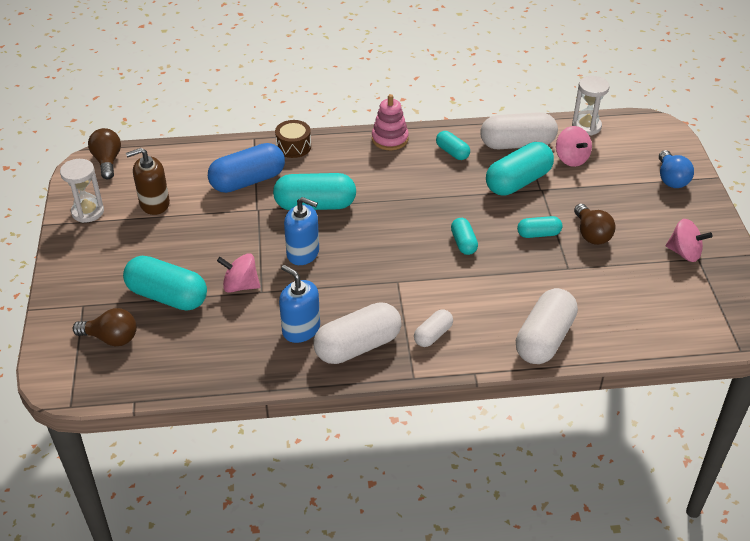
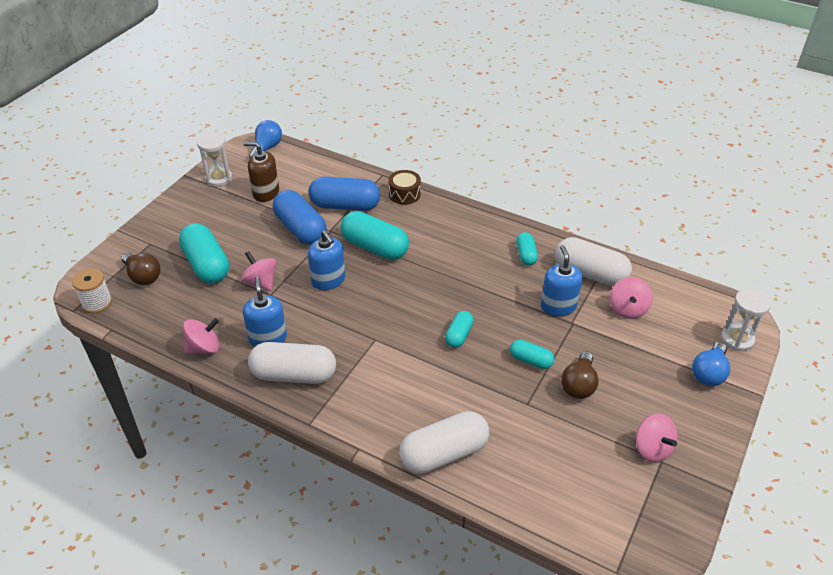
camera: 35 degrees right, 0 degrees up
(89, 386) = (97, 303): none -> white spool
(107, 161) = (266, 148): brown light bulb -> blue light bulb
(227, 221) = (300, 229): none -> blue capsule
(248, 368) = (204, 348): none -> pink spinning top
(390, 139) = (485, 221): pink stacking toy -> none
(433, 335) = (358, 398): white capsule -> none
(518, 181) = (558, 306): turquoise capsule -> blue soap dispenser
(586, 126) = (671, 287): white hourglass -> white hourglass (737, 339)

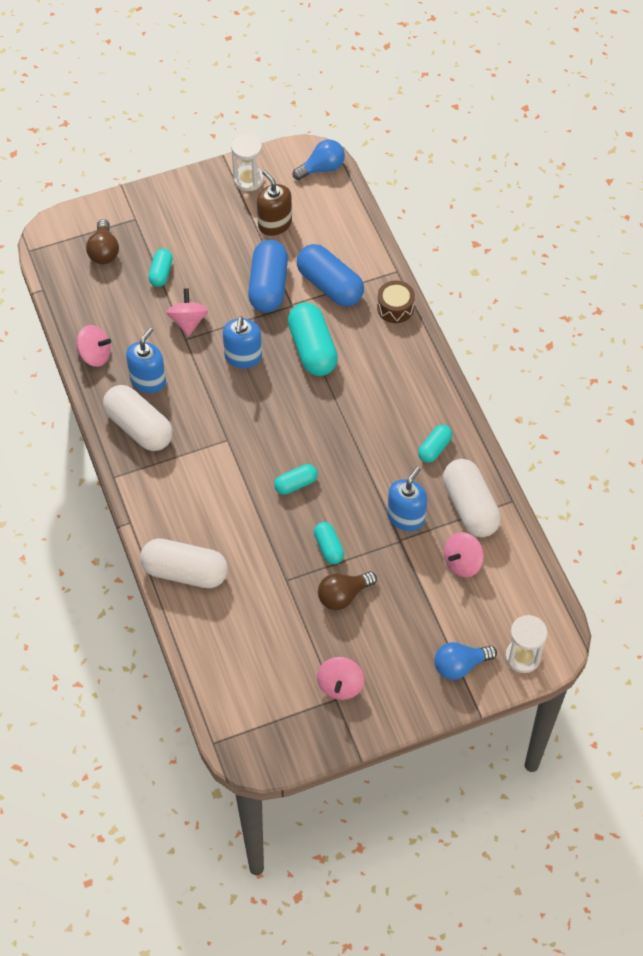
camera: 40 degrees right, 15 degrees up
(97, 303) = (51, 255): white spool -> none
(206, 265) = (161, 273): turquoise capsule -> turquoise capsule, size x0.53

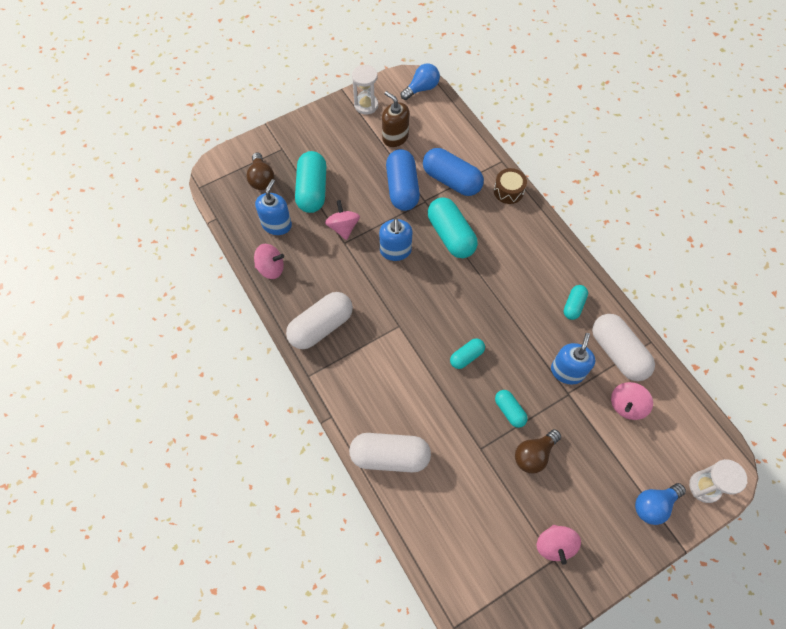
camera: 10 degrees left, 5 degrees up
(139, 427) = (321, 327): white capsule -> white capsule turned 75 degrees counterclockwise
(148, 380) = (320, 283): blue soap dispenser -> blue soap dispenser (277, 225)
(161, 273) = (312, 190): turquoise capsule -> turquoise capsule, size x1.87

